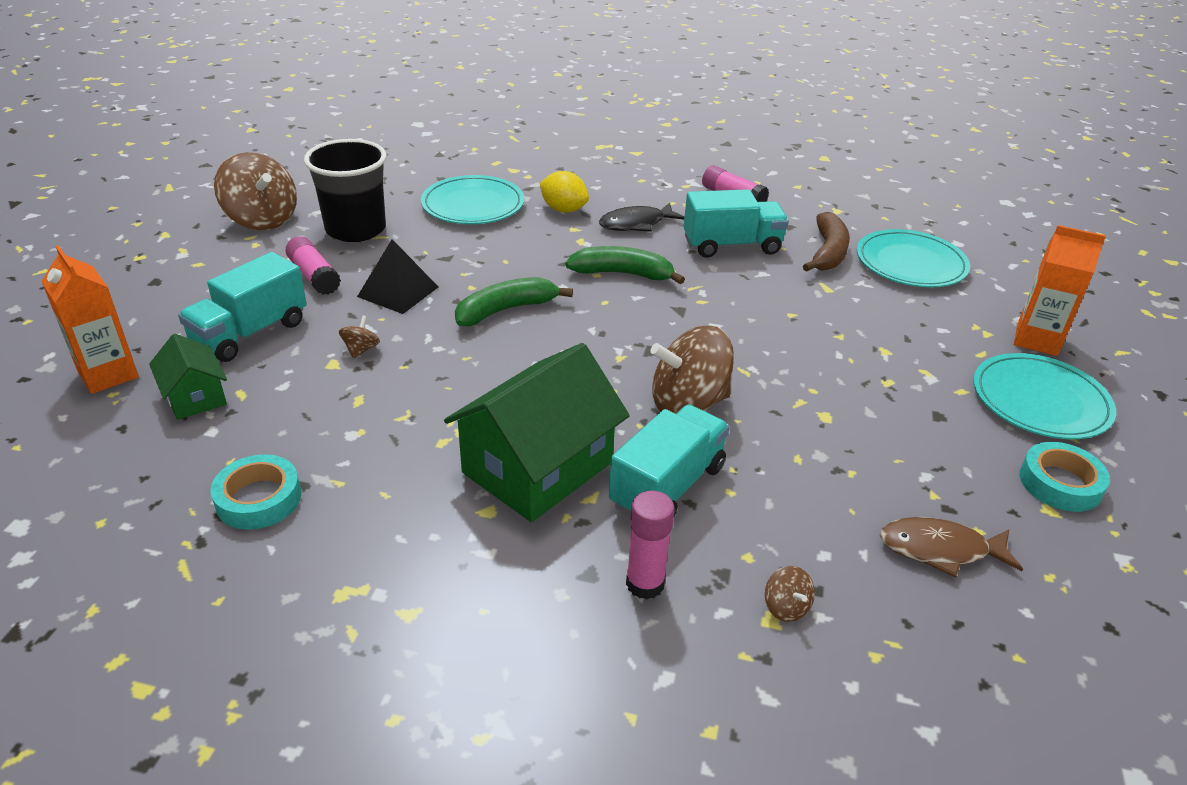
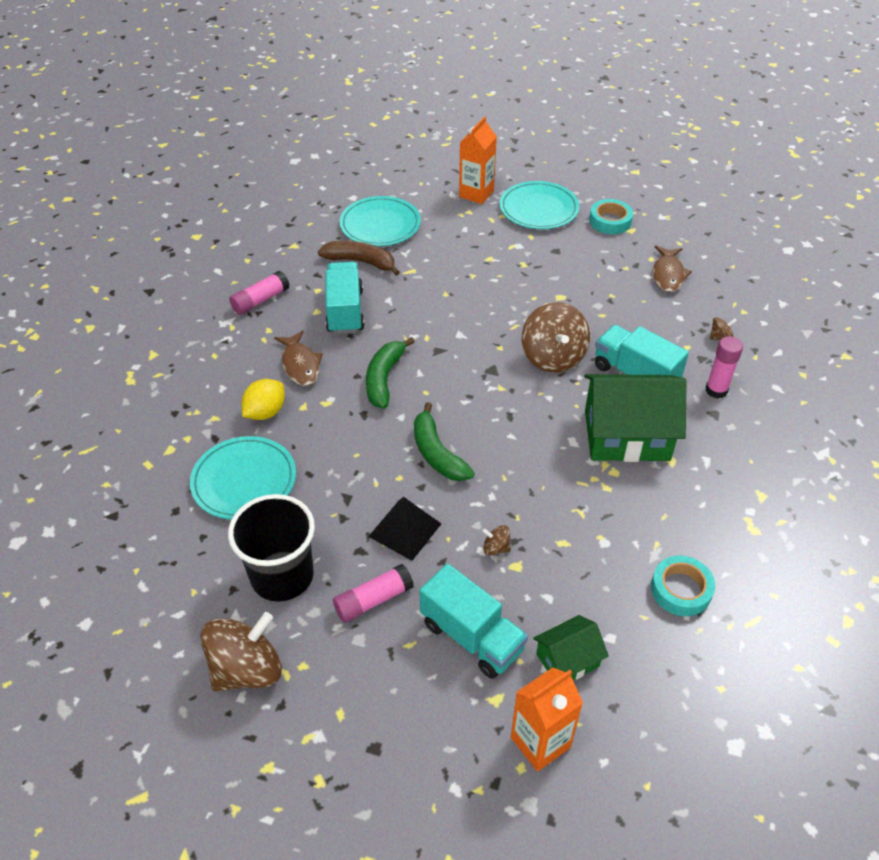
camera: 85 degrees left, 10 degrees up
(537, 467) = (626, 435): green house -> green house turned 45 degrees counterclockwise
(636, 224) = (300, 365): black fish -> brown fish

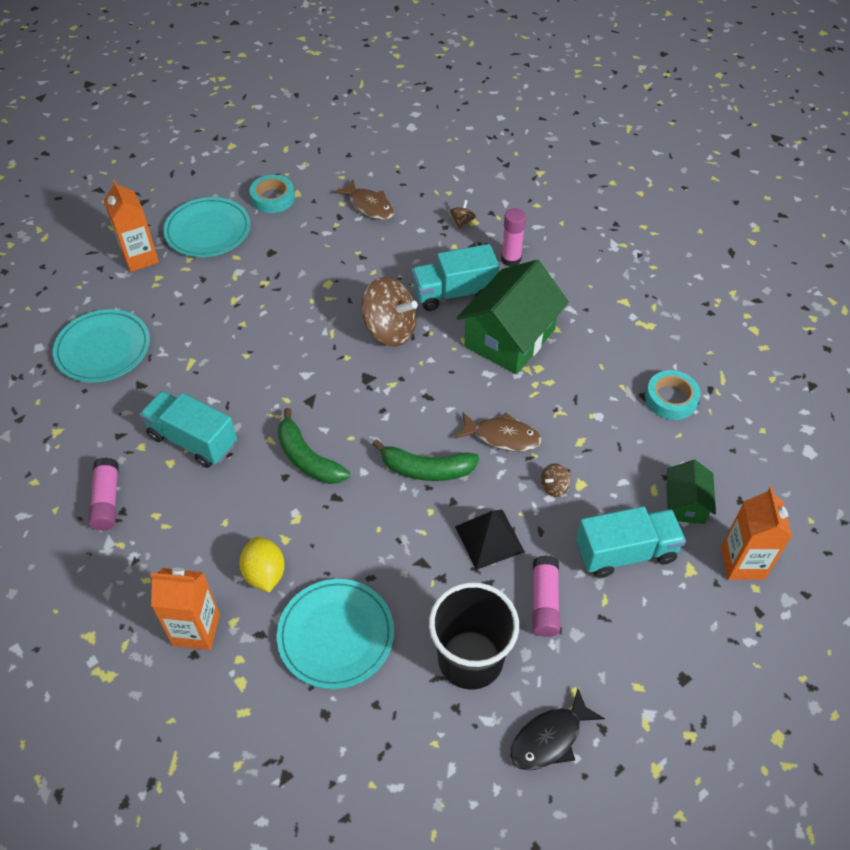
camera: 55 degrees left, 5 degrees up
(194, 403) = (196, 630): none -> orange carton
(247, 669) = (550, 738): brown spinning top -> black fish
(300, 365) = (229, 513): brown fish -> brown fish (502, 436)
(361, 262) = (138, 392): brown banana -> none

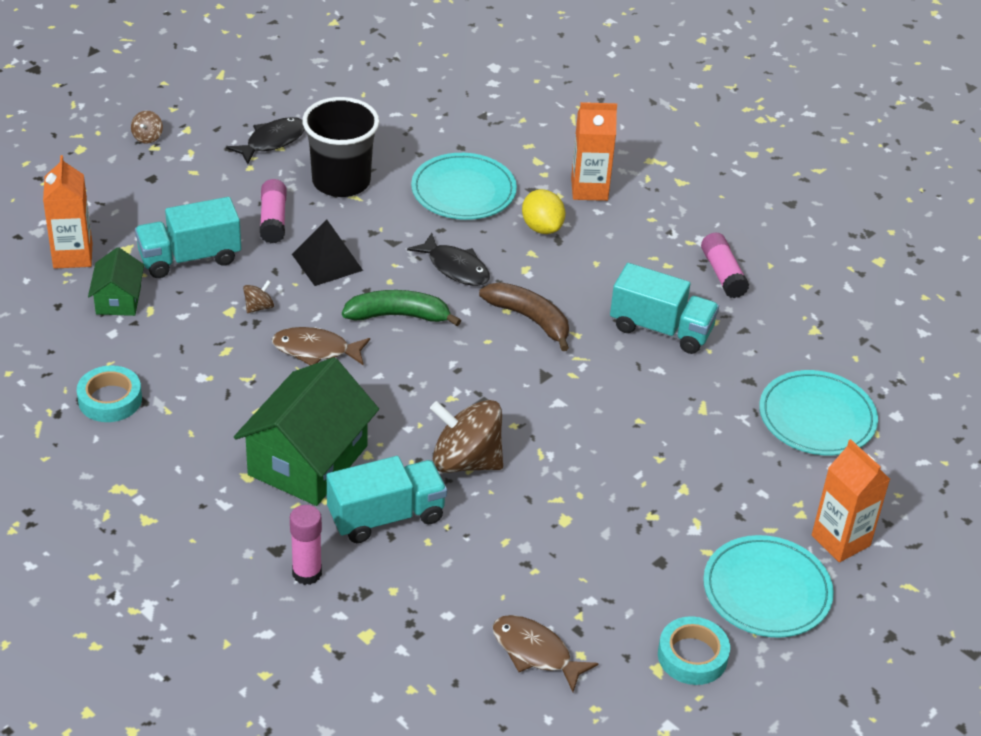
camera: 170 degrees right, 10 degrees down
(307, 458) = (529, 319): green banana -> brown banana
(364, 524) = (455, 268): none -> black fish
(462, 222) = (384, 633): brown spinning top -> brown spinning top (147, 137)

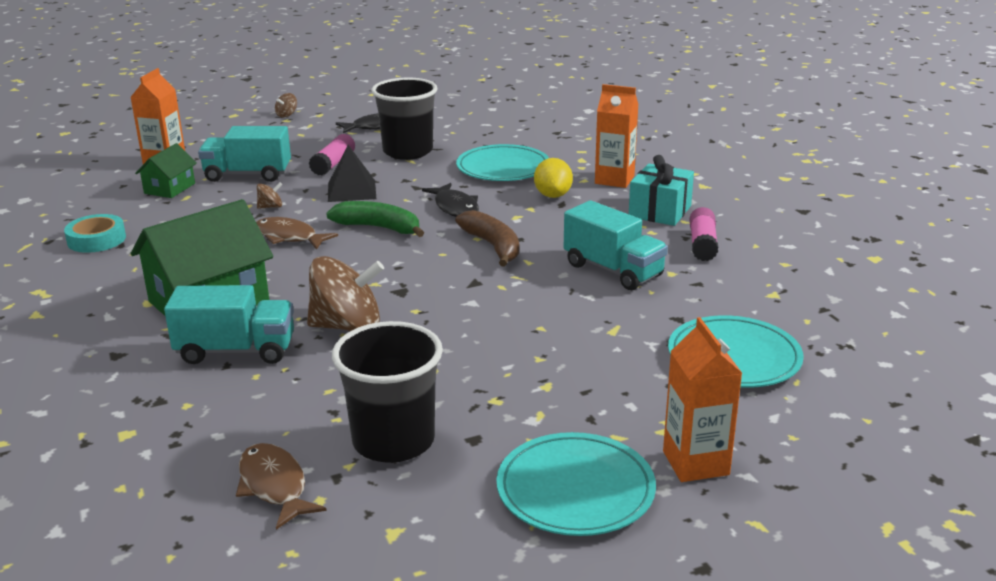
camera: 25 degrees right, 15 degrees down
(307, 573) = (123, 376): pink glue stick -> none
(466, 461) = (347, 326): brown spinning top -> brown spinning top turned 135 degrees clockwise
(598, 581) = (393, 441): none -> black cup
(659, 232) = (660, 211): none -> turquoise gift
(692, 656) = (442, 530): turquoise tape -> none

